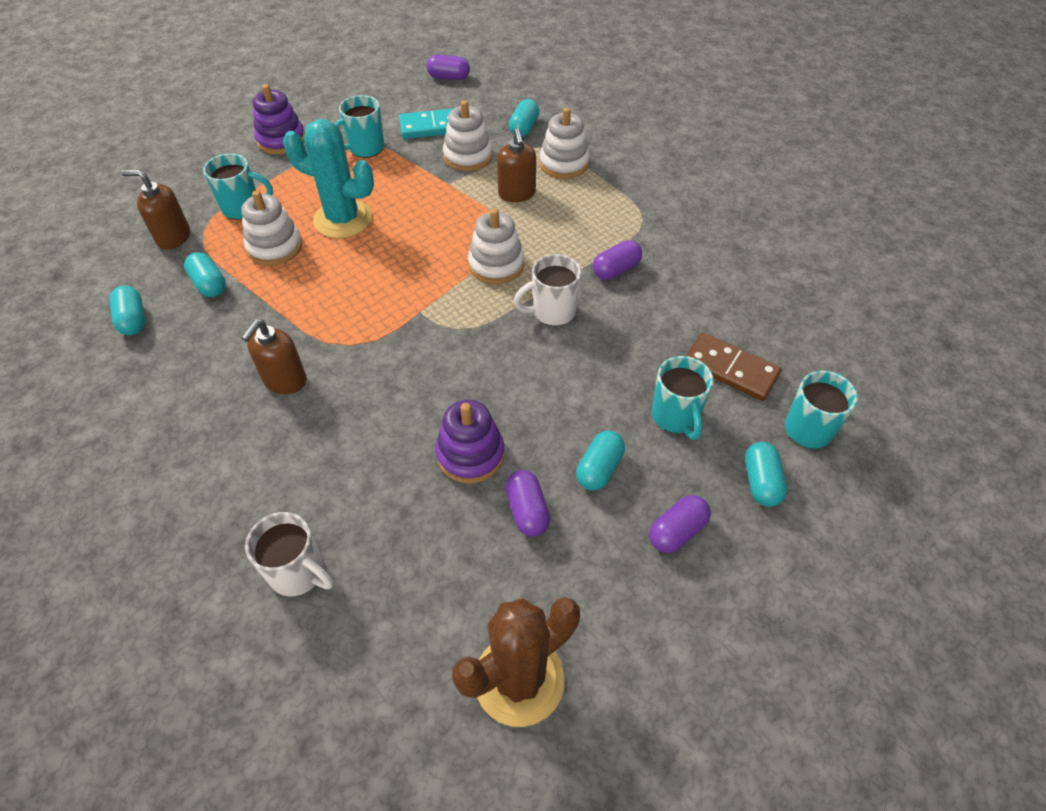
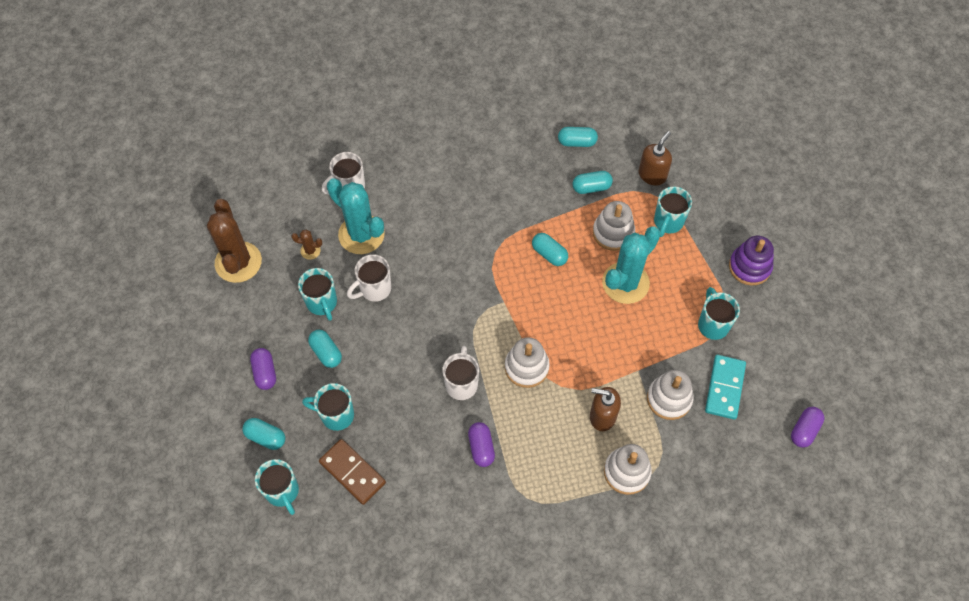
camera: 115 degrees right, 10 degrees up
(285, 380) = (482, 210): brown soap dispenser -> none
(384, 513) = (361, 234): none -> turquoise cactus
(445, 572) = (310, 251): none -> brown cactus
(470, 454) = (374, 289): purple stacking toy -> white mug
(524, 128) = (693, 462): turquoise capsule -> turquoise capsule (549, 254)
(527, 511) = (322, 303): purple capsule -> turquoise mug
(730, 369) = (352, 472): brown domino -> brown domino turned 75 degrees clockwise

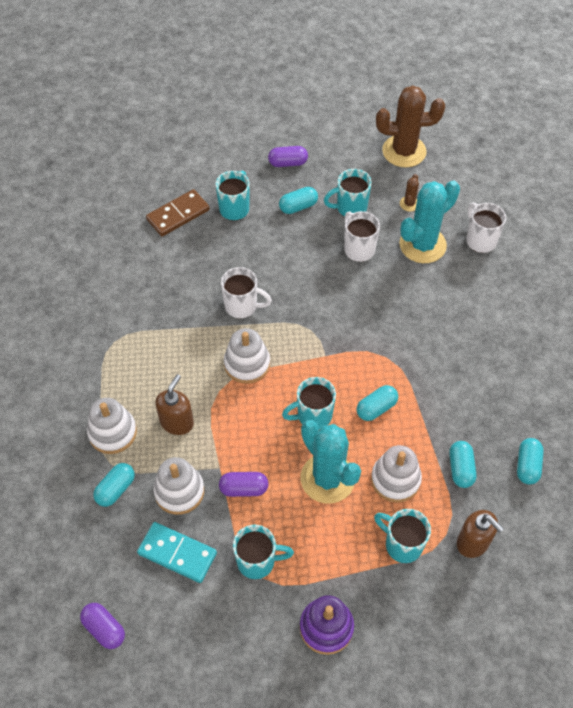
camera: 100 degrees right, 5 degrees down
(266, 437) = (227, 160): turquoise capsule -> turquoise capsule (116, 489)
(282, 492) = (175, 167): turquoise mug -> turquoise mug (313, 416)
(481, 448) = (173, 313): purple capsule -> purple capsule (244, 488)

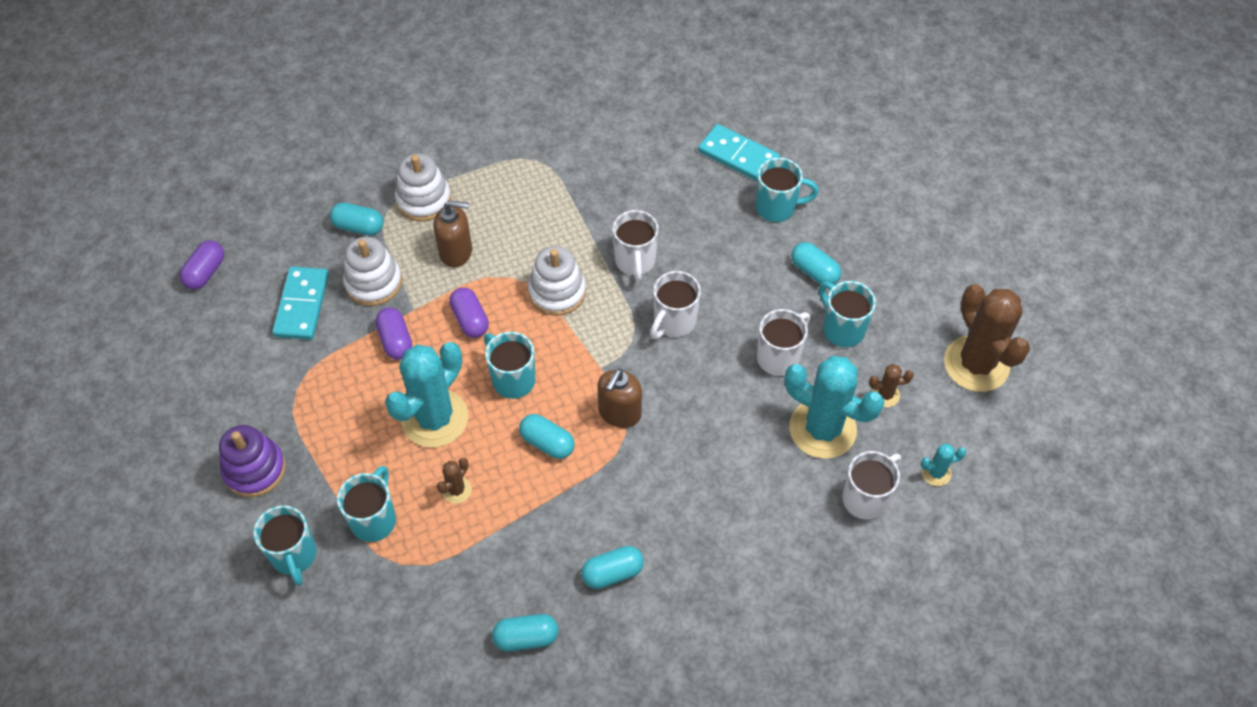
camera: 70 degrees right, 0 degrees up
(178, 215) = (738, 156): brown domino -> turquoise domino
(257, 561) = (313, 381): turquoise mug -> turquoise mug (294, 556)
(288, 163) = (880, 239): purple capsule -> purple capsule (470, 320)
(305, 299) = (674, 322): none -> white mug
(395, 479) = (456, 490): white stacking toy -> brown cactus
(460, 469) = (495, 559): turquoise capsule -> turquoise capsule (612, 573)
(473, 542) = (399, 597): brown soap dispenser -> brown soap dispenser (619, 413)
(474, 199) = (936, 473): none -> turquoise cactus

